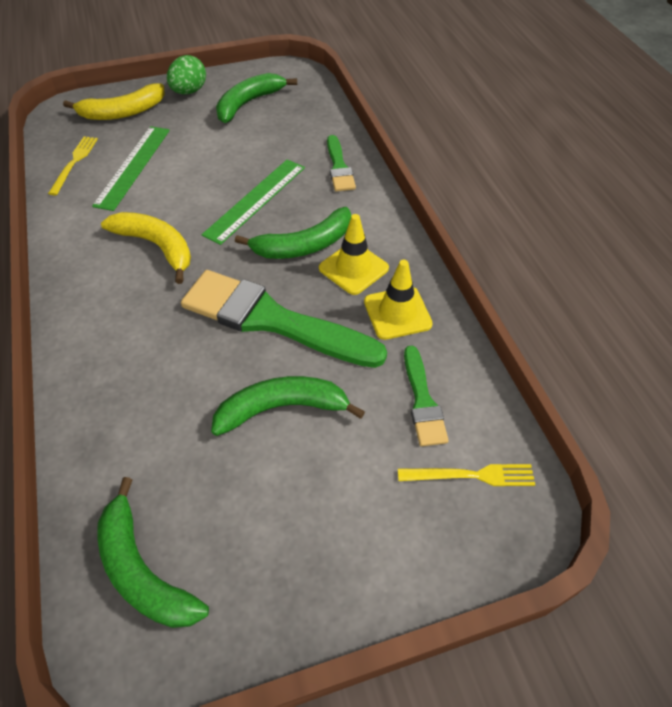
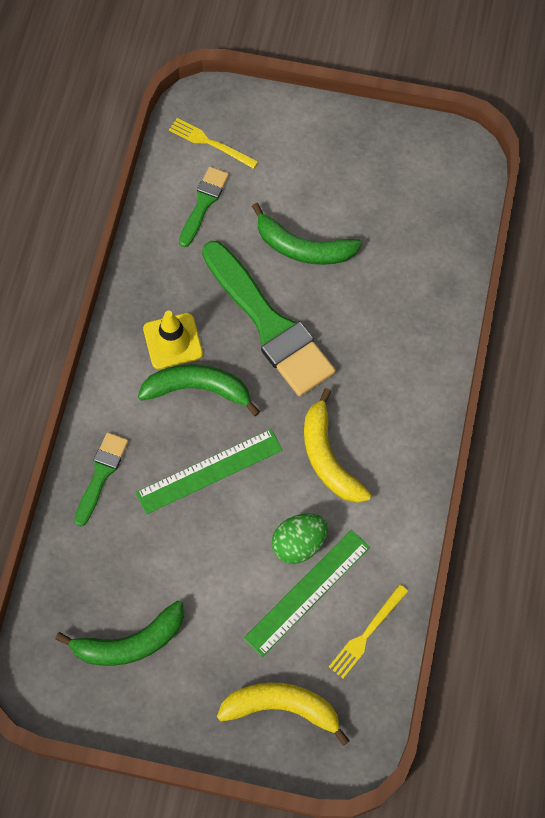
camera: 150 degrees left, 15 degrees up
(143, 570) = (438, 189): green banana -> none
(189, 91) = (186, 709): green egg -> green egg (299, 544)
(397, 313) = (169, 280): yellow traffic cone -> none

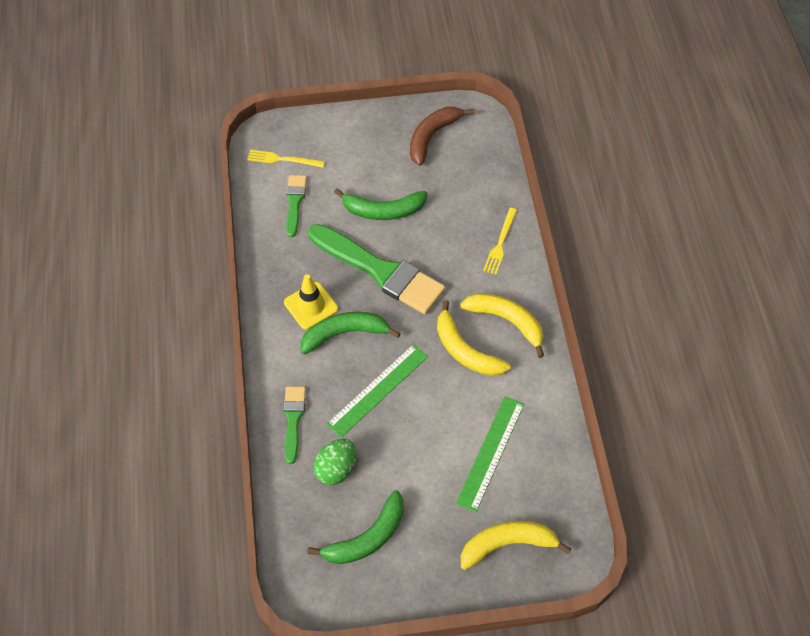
camera: 20 degrees left, 10 degrees down
(299, 544) = (469, 419): green egg -> green egg (336, 469)
(367, 633) = (549, 467): yellow fork -> yellow fork (500, 243)
(392, 437) = (506, 321): none -> yellow banana
(399, 169) = (432, 137): none -> brown banana

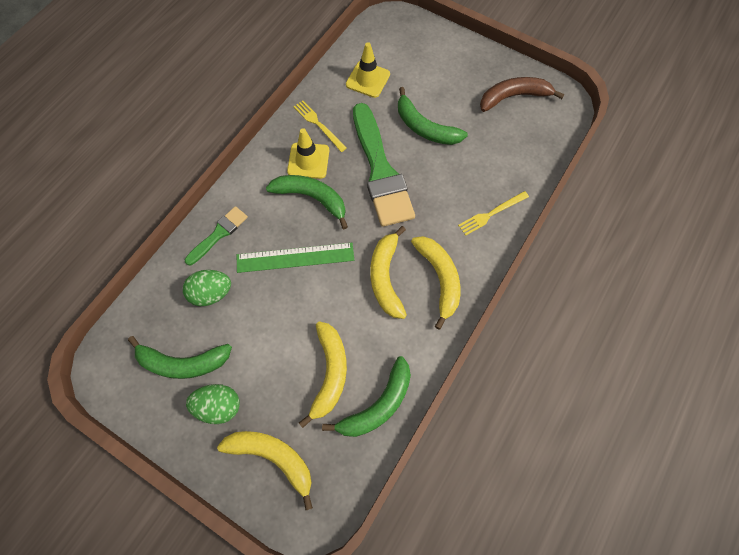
camera: 40 degrees right, 10 degrees up
(283, 159) = (388, 44): yellow fork -> yellow fork (318, 124)
(295, 202) = (368, 79): green brush -> yellow traffic cone
(429, 544) = (219, 406): none -> green egg
(490, 452) = (329, 372): green ruler -> yellow banana
(548, 446) = (378, 404): none -> green banana

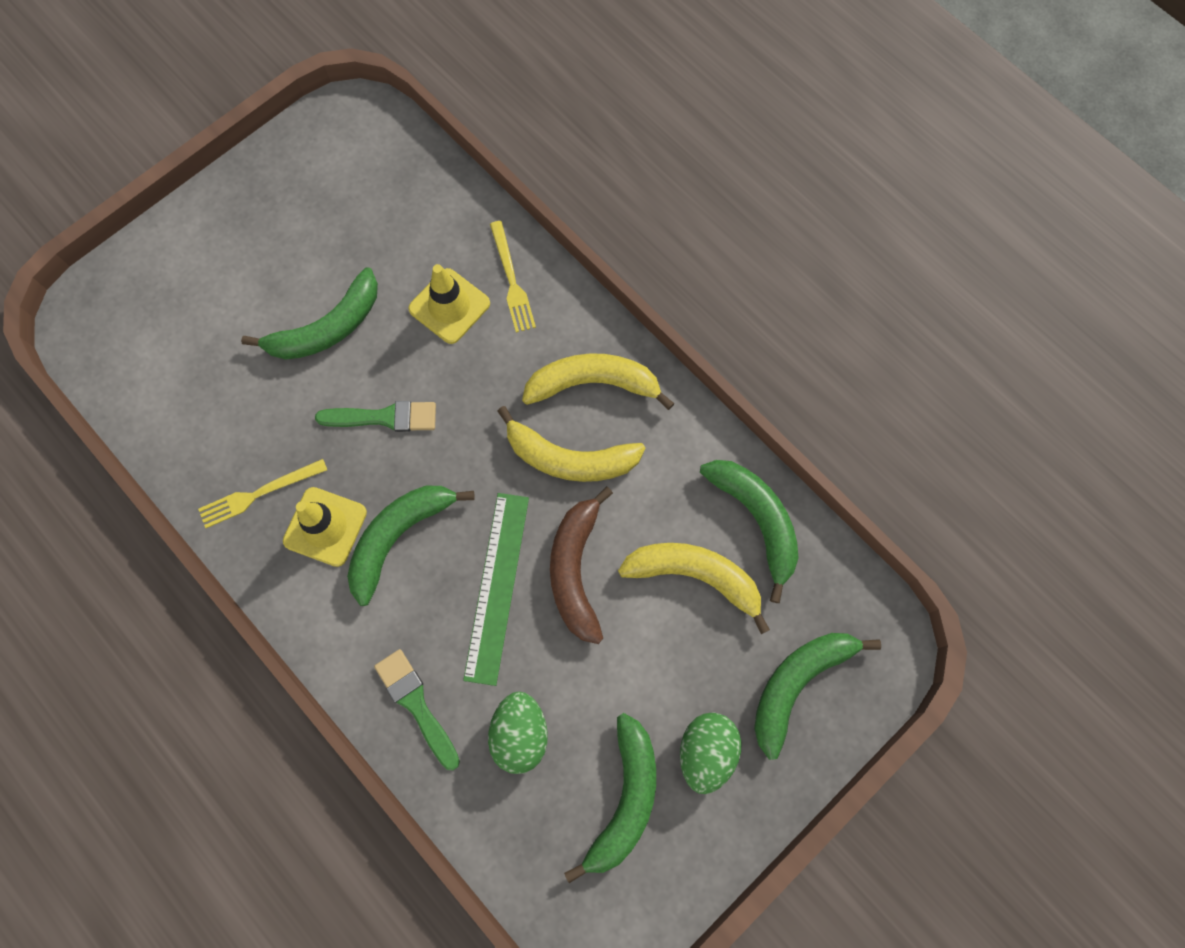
camera: 75 degrees left, 5 degrees up
(273, 457) = (797, 684): yellow banana -> green banana
(368, 79) = (197, 390): yellow traffic cone -> yellow traffic cone (449, 306)
(380, 171) = (384, 417): green brush -> green brush, size x0.50
(513, 97) = (319, 182): brown banana -> brown banana (576, 570)

